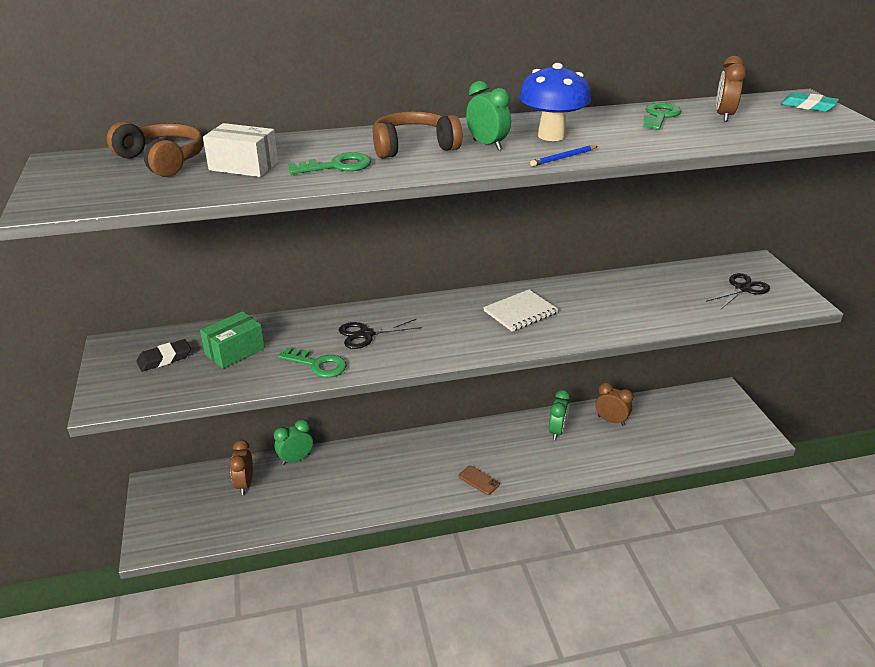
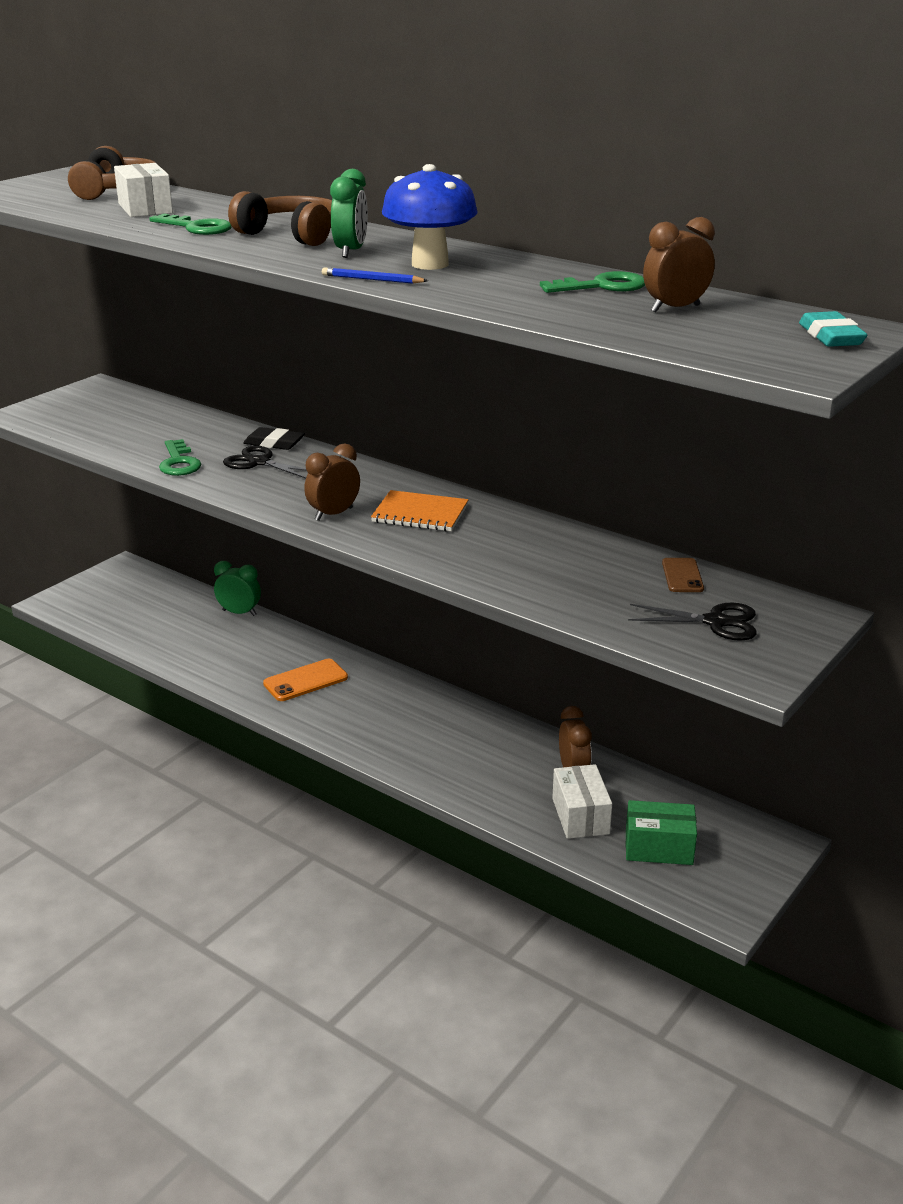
camera: 50 degrees right, 5 degrees down
(164, 358) = (105, 408): black eraser -> black eraser (274, 443)
(235, 351) = (152, 426): green box -> green box (658, 848)
(244, 484) = (175, 605): brown clock -> brown clock (333, 514)
(413, 470) = (305, 681): none -> orange phone
(478, 480) = (341, 725): brown phone -> brown phone (682, 576)
(520, 312) = (420, 513): white notebook -> orange notebook
(557, 431) = (495, 742): green clock -> none
(650, 439) = (580, 816): none -> white box

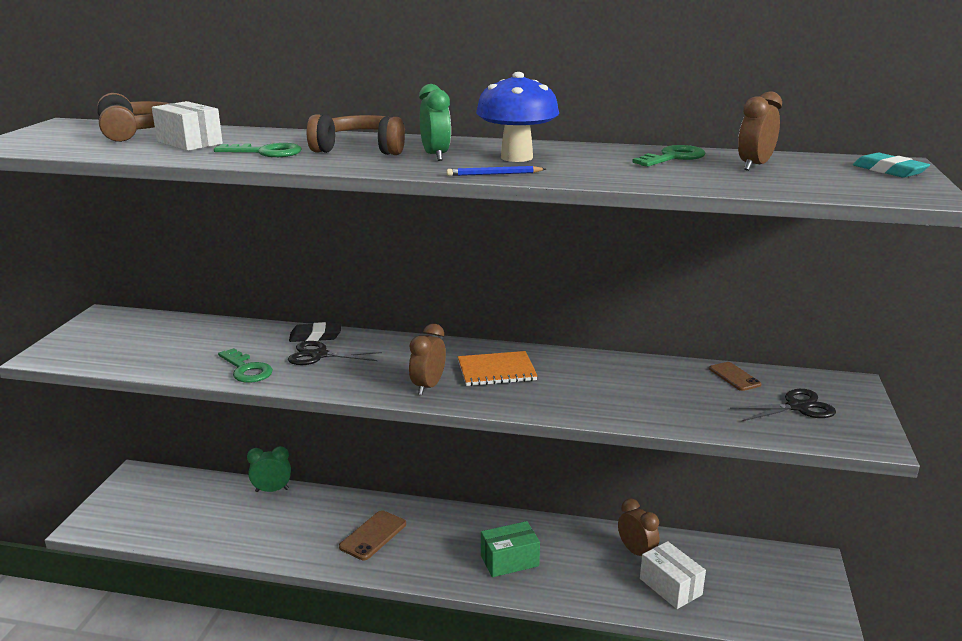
camera: 25 degrees left, 5 degrees down
(305, 681) = (373, 535): orange phone -> brown phone
(658, 848) = (743, 594): green box -> green box (509, 560)

